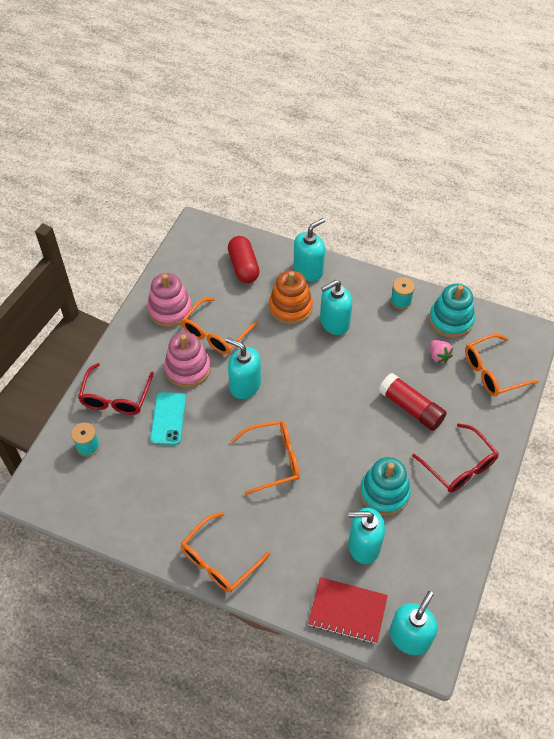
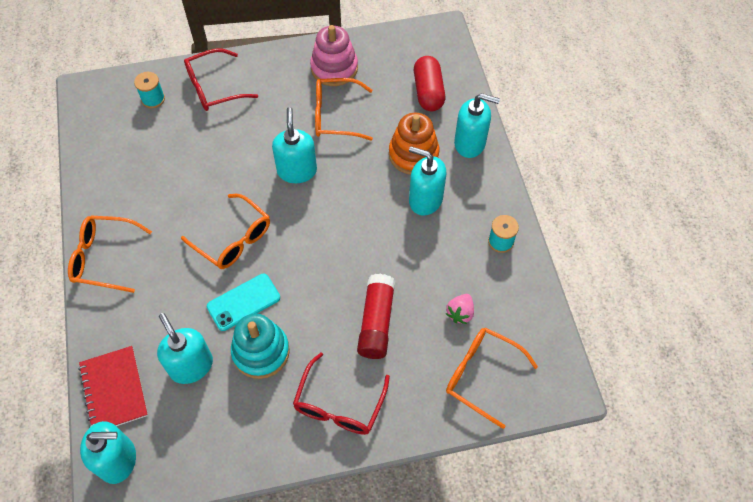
camera: 55 degrees right, 5 degrees up
(168, 418) = (220, 136): turquoise phone -> turquoise phone (243, 302)
(188, 368) = (282, 118): pink stacking toy -> none
(243, 267) = (428, 92): red capsule -> red capsule turned 45 degrees counterclockwise
(451, 320) = (516, 300): turquoise stacking toy -> none

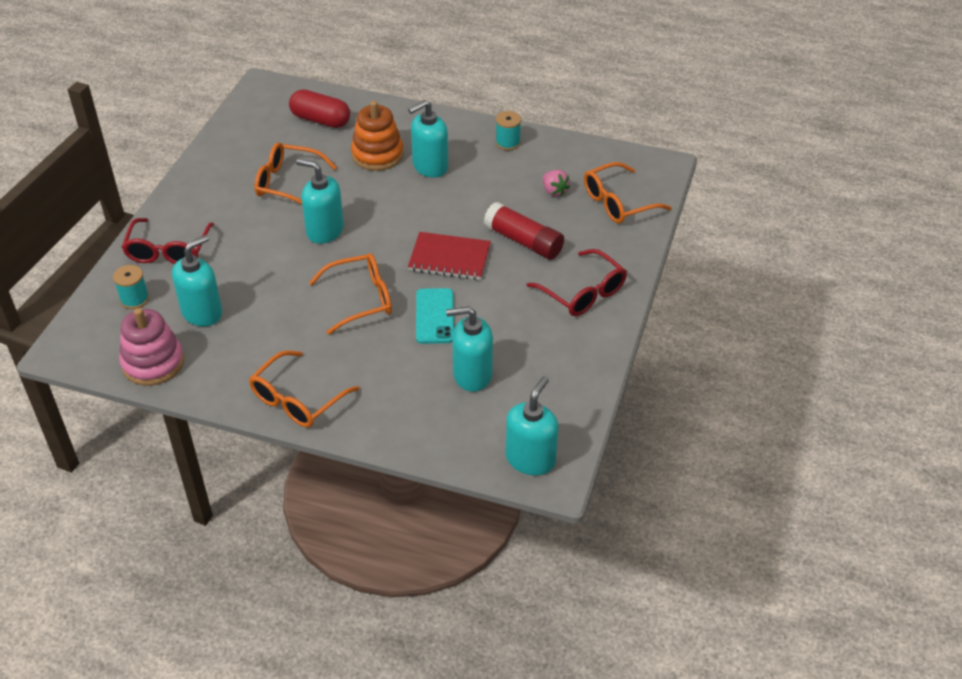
camera: 60 degrees left, 15 degrees down
(114, 390) = (454, 439): red notebook -> red notebook (449, 258)
(261, 352) = (495, 323): turquoise stacking toy -> none
(334, 68) = (233, 164): pink stacking toy -> pink stacking toy (153, 363)
(336, 115) = (288, 183): orange glasses -> orange glasses turned 75 degrees clockwise
(470, 143) = (398, 119): turquoise soap dispenser -> turquoise soap dispenser (202, 312)

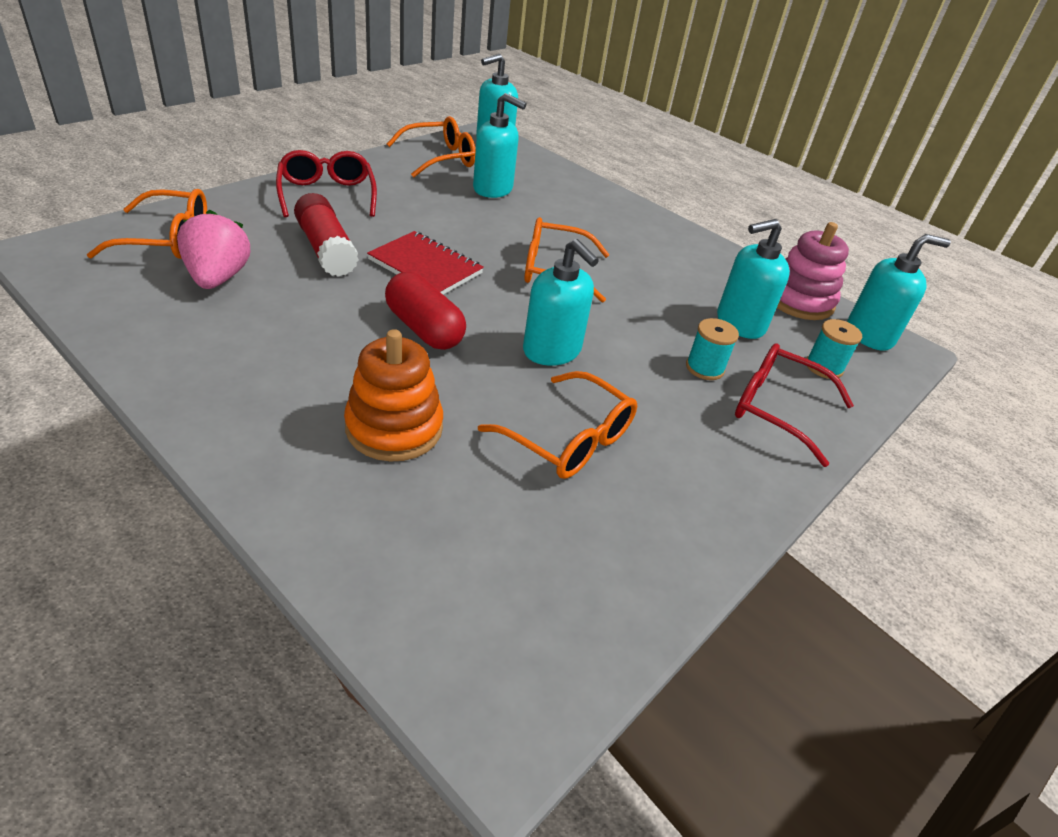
camera: 160 degrees left, 5 degrees down
(168, 250) = (777, 409): red glasses -> red glasses turned 90 degrees counterclockwise
(298, 399) = (658, 229): orange glasses -> orange glasses (439, 158)
(320, 120) = (437, 548): red capsule -> red capsule (424, 329)
(430, 166) = (335, 375): turquoise soap dispenser -> turquoise soap dispenser (869, 335)
(434, 316) = (489, 232): turquoise phone -> none
(507, 143) = (180, 361): turquoise spool -> turquoise spool (704, 368)
(554, 191) = (218, 278): pink strawberry -> pink strawberry, size x1.67

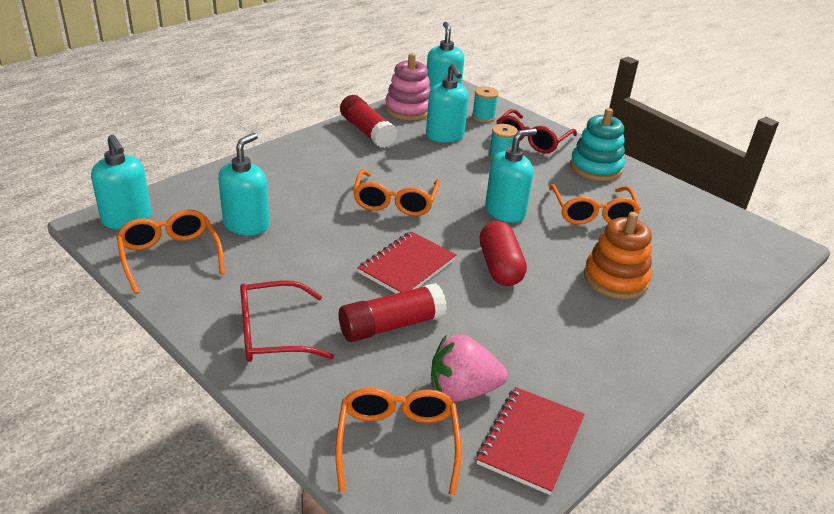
camera: 85 degrees left, 5 degrees down
(129, 307) = (530, 441): none -> red notebook
(424, 329) = (500, 267): red capsule -> red capsule turned 60 degrees counterclockwise
(568, 438) = (592, 213): orange glasses -> orange glasses turned 135 degrees clockwise
(715, 264) = (367, 131): none -> red glue stick
(718, 472) = (596, 167): none -> turquoise stacking toy

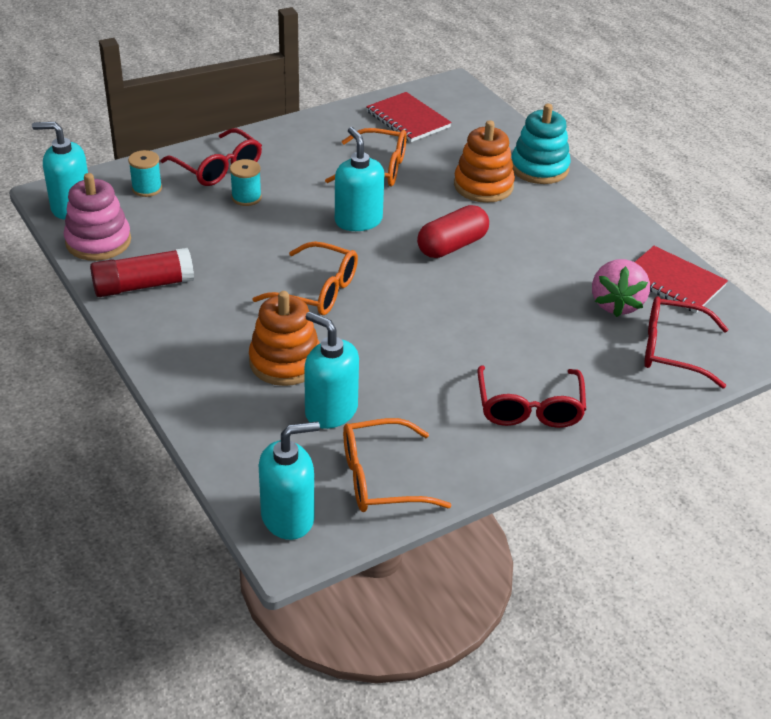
camera: 75 degrees left, 5 degrees up
(300, 198) = (285, 362): none -> orange stacking toy
(391, 325) = (528, 329): red glue stick -> none
(397, 443) = (673, 350): orange glasses -> red glasses
(407, 266) = (438, 303): red notebook -> red notebook (408, 119)
(445, 136) = (181, 227): turquoise soap dispenser -> none
(500, 267) = (452, 246): red capsule -> red capsule turned 45 degrees counterclockwise
(596, 167) = (292, 143): turquoise stacking toy -> turquoise stacking toy (539, 168)

